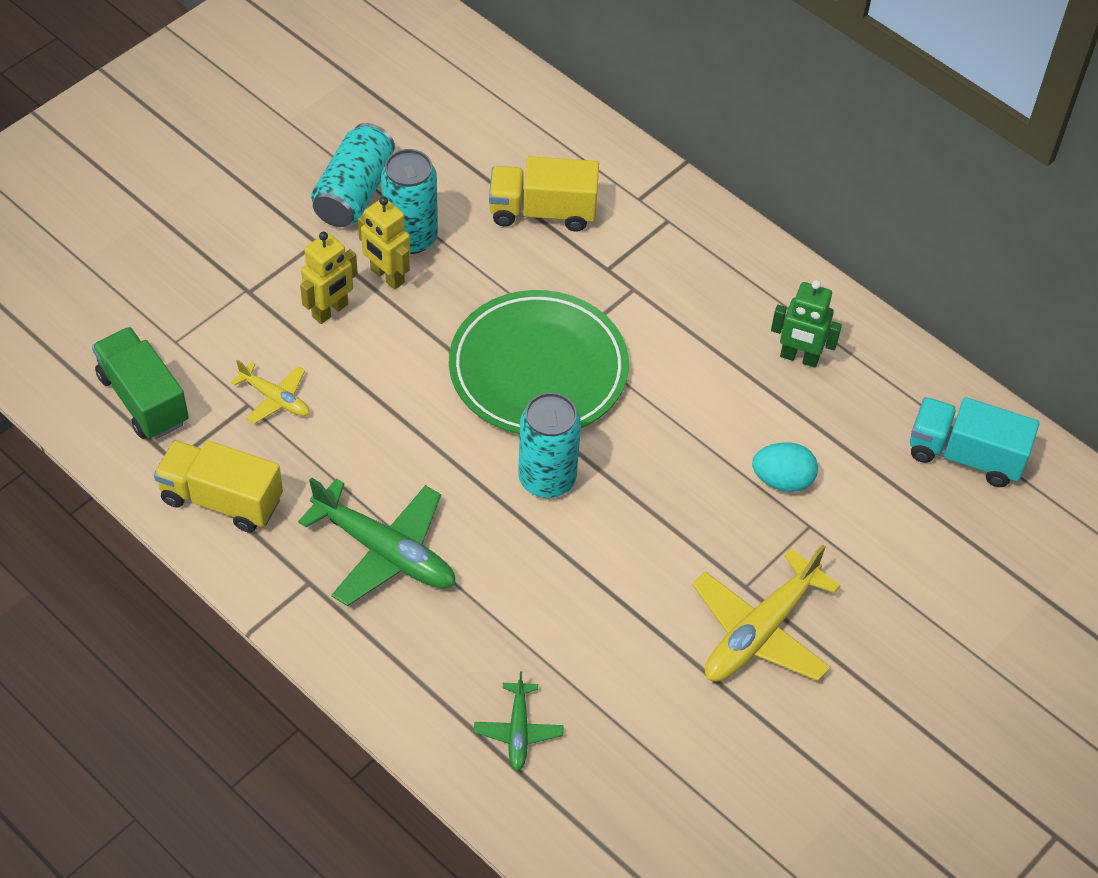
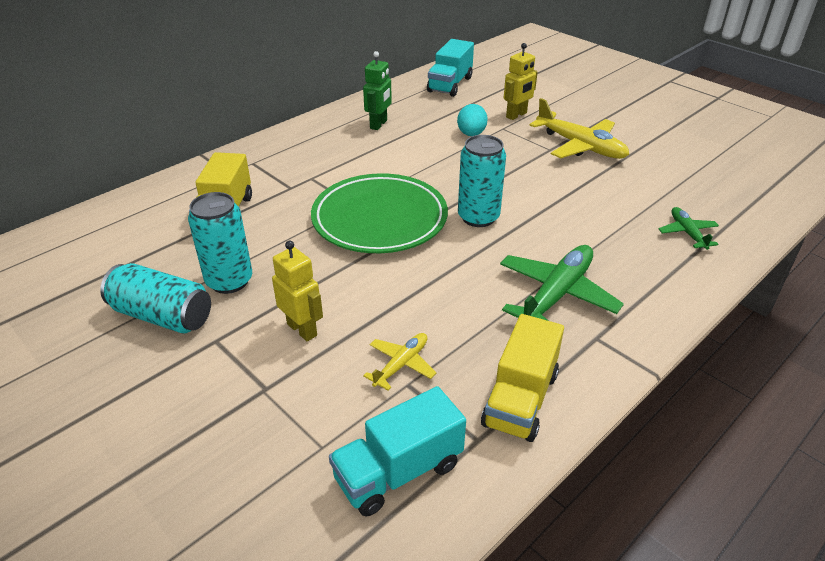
camera: 85 degrees left, 15 degrees down
(143, 399) = (398, 471): green truck -> turquoise truck
(387, 276) = (270, 295): yellow robot -> yellow robot (516, 115)
(518, 731) = (687, 233): green plane -> green plane turned 105 degrees counterclockwise

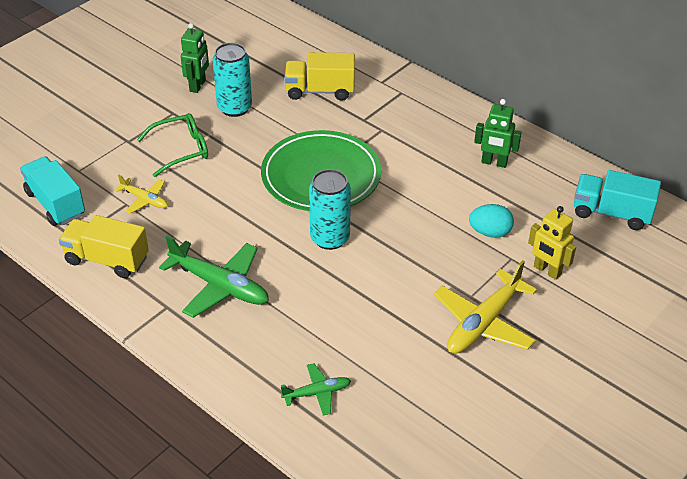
camera: 85 degrees right, 5 degrees up
(162, 315) = (198, 86): turquoise can -> green robot
(302, 329) = (182, 149): yellow robot -> green glasses

